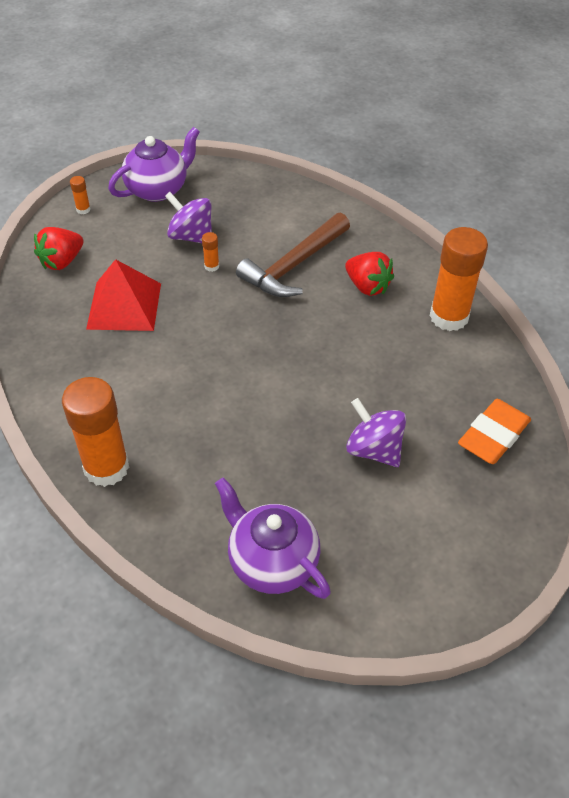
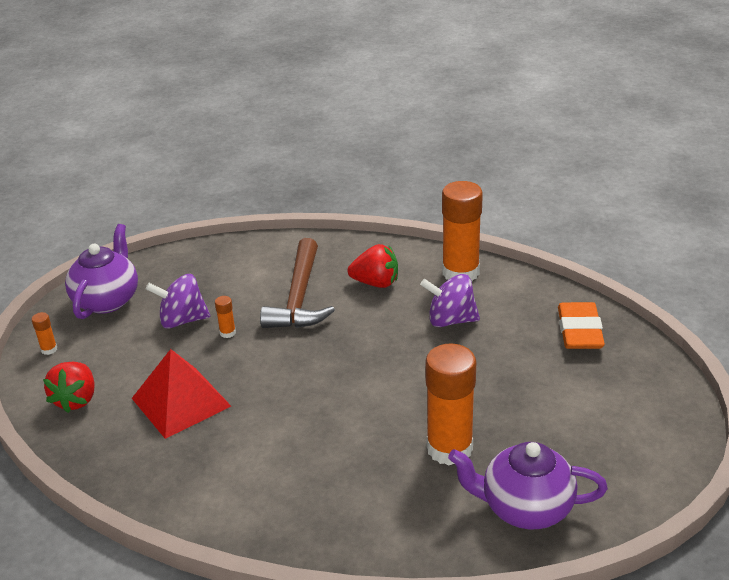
camera: 35 degrees left, 15 degrees down
(106, 467) = (311, 529): orange glue stick -> orange glue stick (449, 448)
(374, 449) = (509, 388): purple spinning top -> purple spinning top (450, 320)

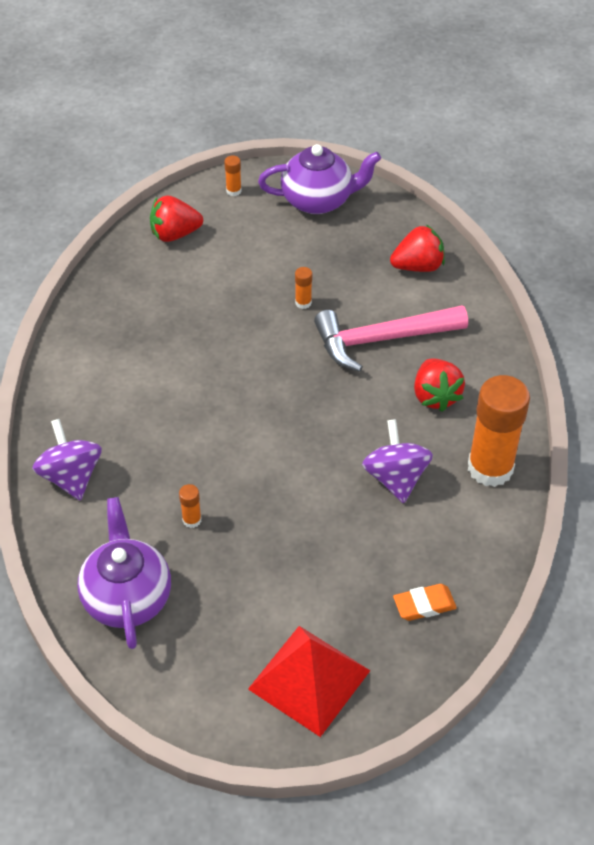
camera: 70 degrees right, 15 degrees up
(181, 402) = (194, 303): red pyramid -> red pyramid (309, 680)
(182, 320) = (309, 263): purple spinning top -> purple spinning top (71, 476)
(229, 262) = (418, 266): none -> red strawberry
(299, 298) = (382, 340): brown hammer -> pink hammer
(449, 448) = (192, 520): orange glue stick -> orange glue stick, size x0.40
(580, 331) = (424, 605): orange eraser -> orange eraser, size x0.62

